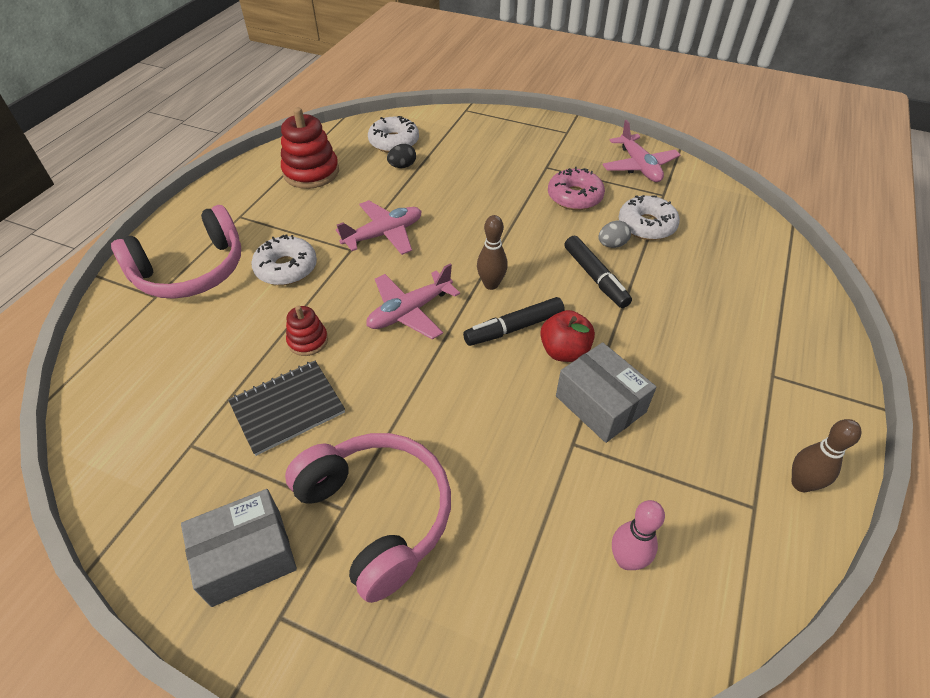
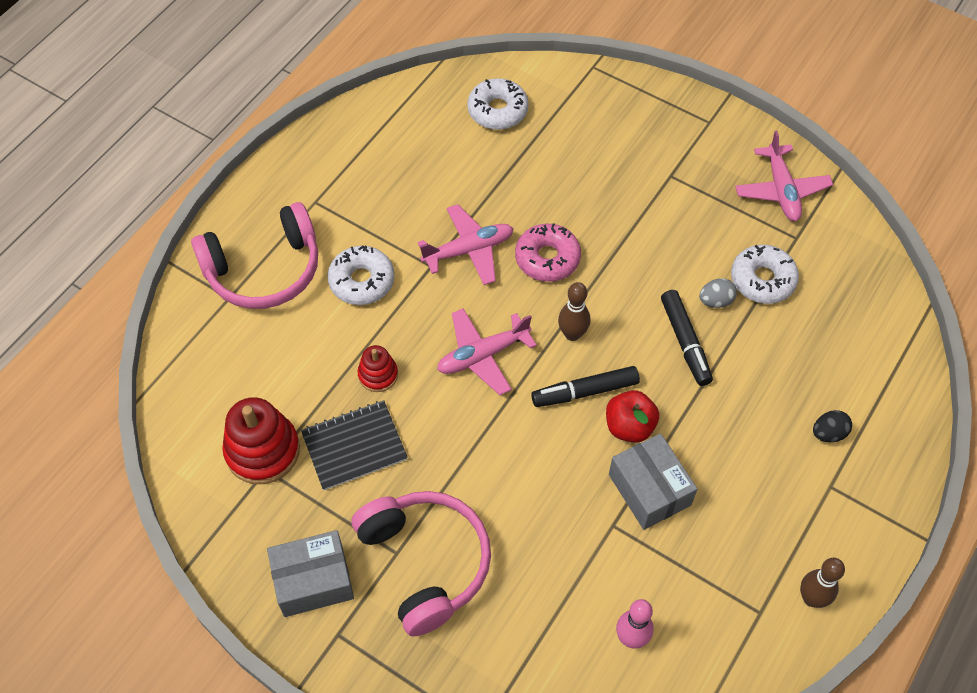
camera: 10 degrees right, 10 degrees up
(311, 172) = (397, 147): red stacking toy -> red stacking toy (262, 451)
(402, 166) = (502, 151): black egg -> black egg (828, 433)
(574, 197) = (692, 226): pink donut -> pink donut (547, 258)

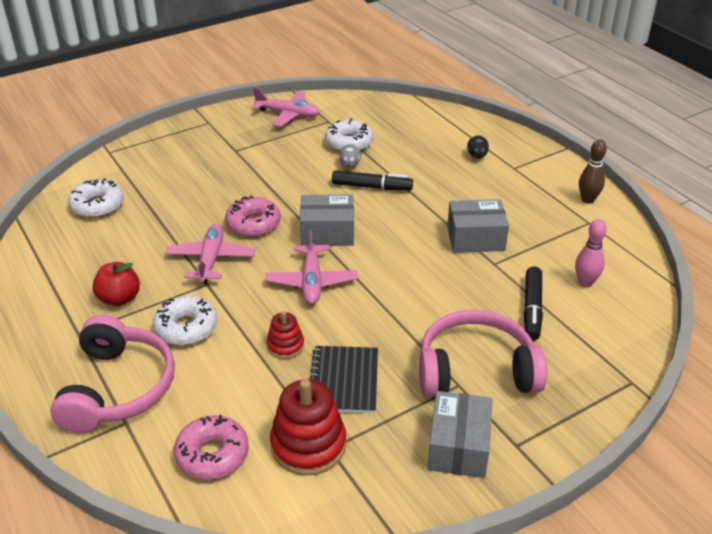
camera: 65 degrees left, 20 degrees down
(221, 380) = (212, 454): none -> pink donut
(572, 334) = (327, 233): brown bowling pin -> grey box
(585, 392) = (379, 242): black marker -> black marker (532, 309)
(629, 426) = (421, 231): red apple -> red apple (119, 299)

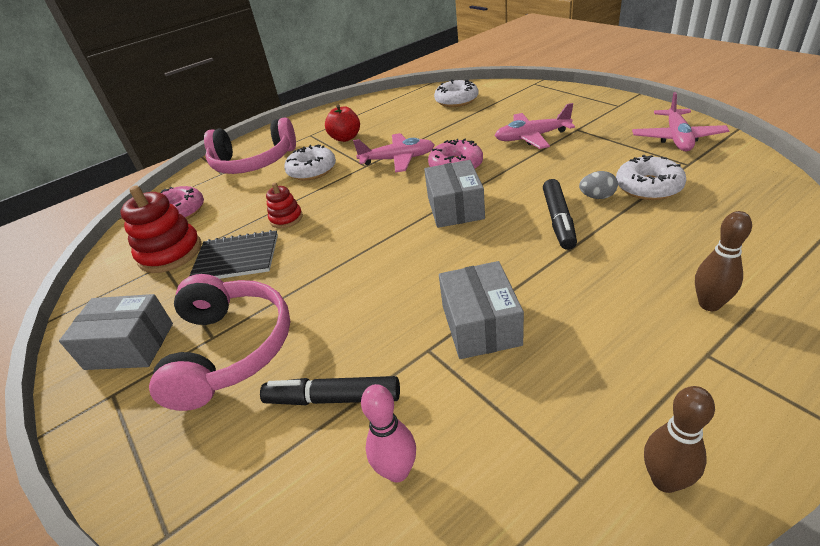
camera: 90 degrees right, 0 degrees up
(312, 281) = (373, 214): pink plane -> pink plane (532, 137)
(477, 156) = (709, 304): black egg -> brown bowling pin

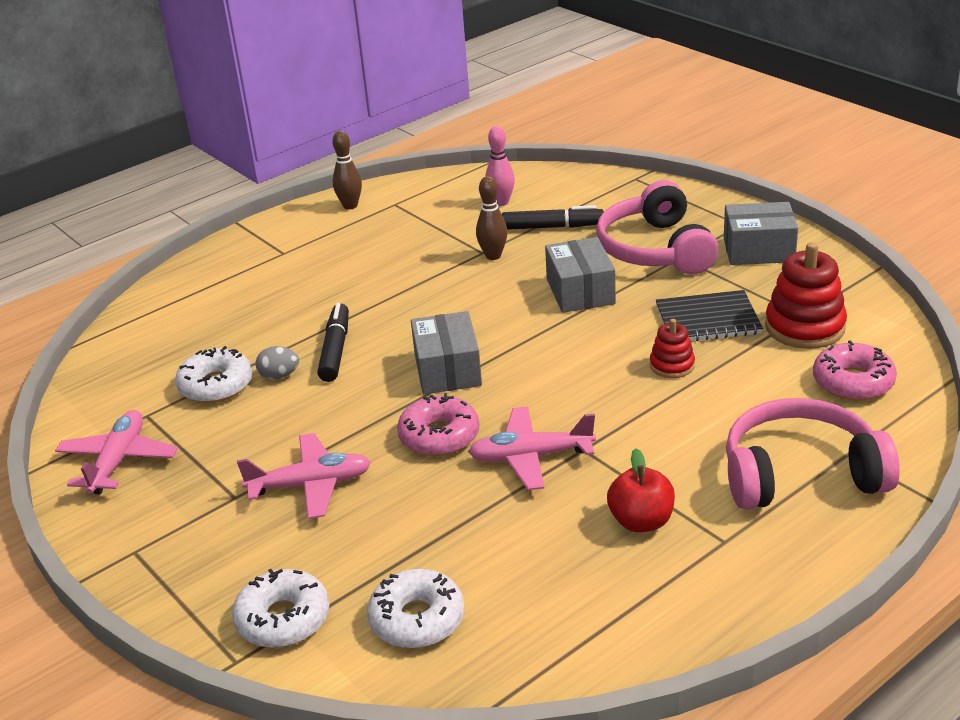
camera: 175 degrees right, 5 degrees down
(312, 170) = (674, 446): white donut -> white donut (283, 619)
(480, 325) = (438, 266): grey box -> grey box (580, 291)
(709, 304) = (256, 279): brown bowling pin -> brown bowling pin (493, 256)

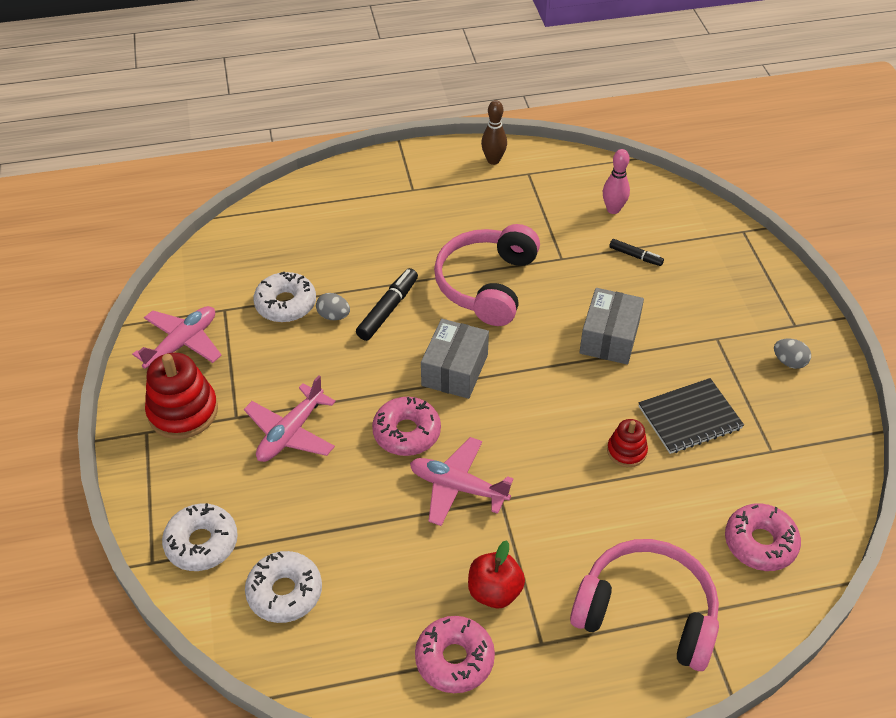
camera: 25 degrees right, 15 degrees up
(310, 485) = (291, 432): pink plane -> pink plane turned 105 degrees clockwise
(493, 256) = (567, 266): brown bowling pin -> none
(552, 227) = (635, 256): black marker -> black marker, size x0.61
(649, 592) = (454, 659): none -> pink donut
(656, 249) = (702, 320): pink headphones -> pink headphones (487, 284)
(708, 320) = (690, 418): black notebook -> black notebook turned 45 degrees counterclockwise
(758, 250) = (789, 362): grey box -> grey egg
(805, 327) = (764, 465): red stacking toy -> red stacking toy (183, 411)

